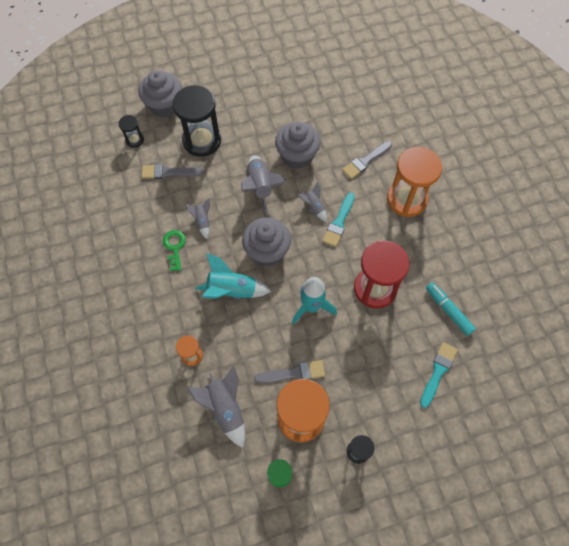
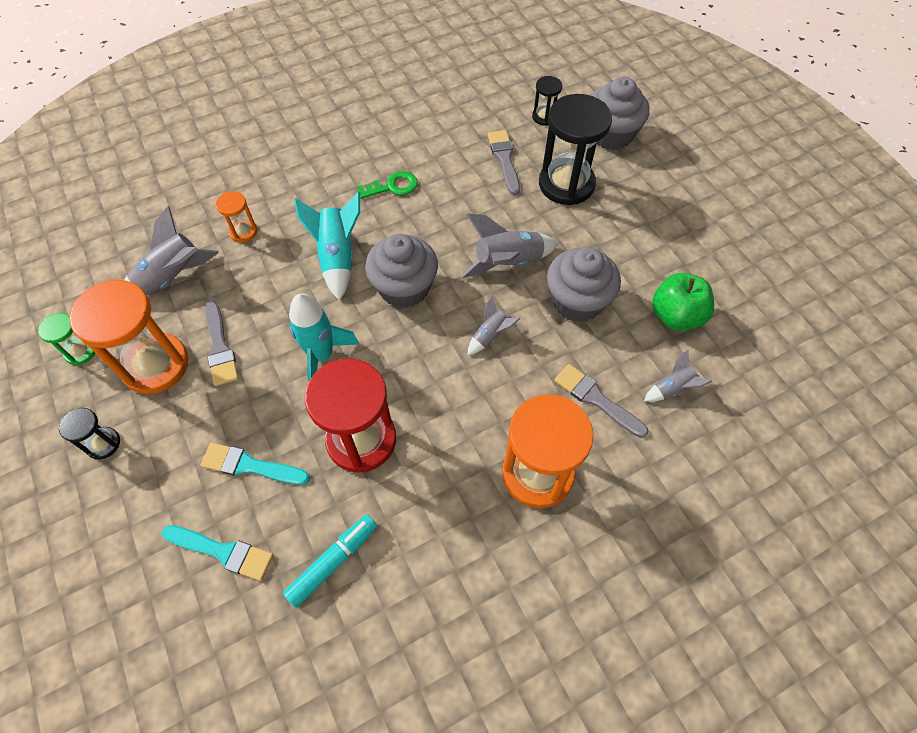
camera: 80 degrees right, 5 degrees down
(202, 221) = (437, 208): grey rocket -> grey rocket (672, 388)
(317, 109) = (676, 316): none -> green apple
(339, 222) = (470, 374): turquoise brush -> turquoise brush (250, 466)

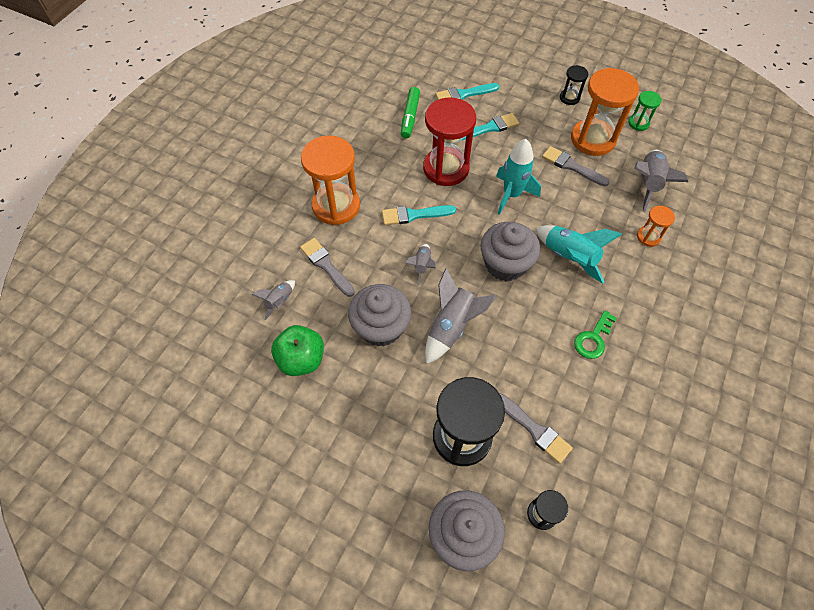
camera: 145 degrees right, 0 degrees up
(333, 562) = (410, 117): turquoise marker -> green marker
(451, 400) = (414, 215): none -> turquoise brush
(596, 399) = (326, 265): grey brush -> grey brush turned 135 degrees counterclockwise

